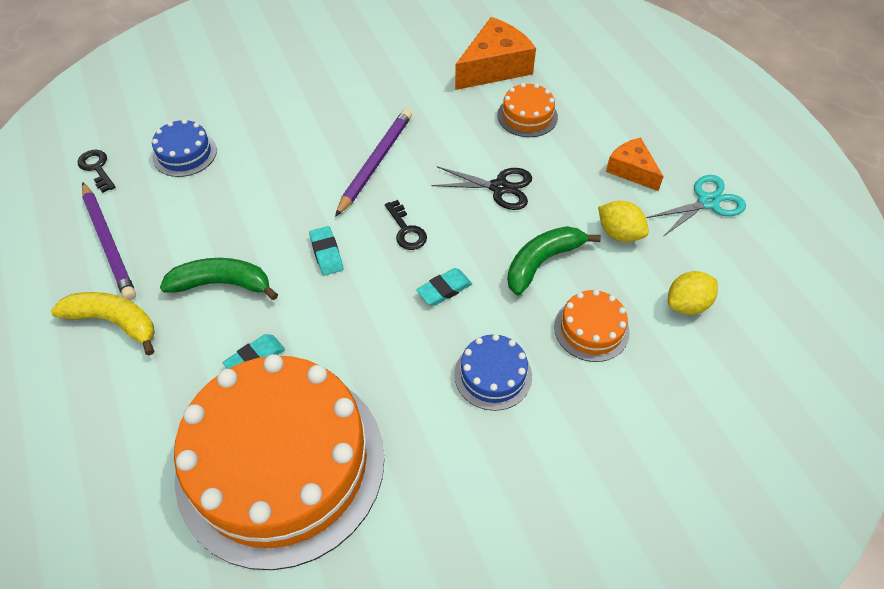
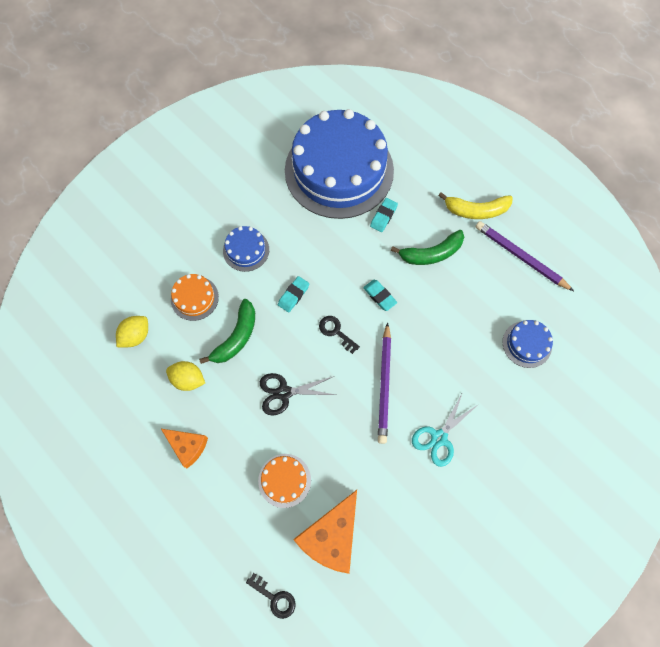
camera: 160 degrees right, 15 degrees up
(97, 168) = (577, 309): black key -> black key (274, 598)
(281, 463) = (339, 170): orange cake -> blue cake
(707, 202) = (126, 432): turquoise scissors -> turquoise scissors (439, 438)

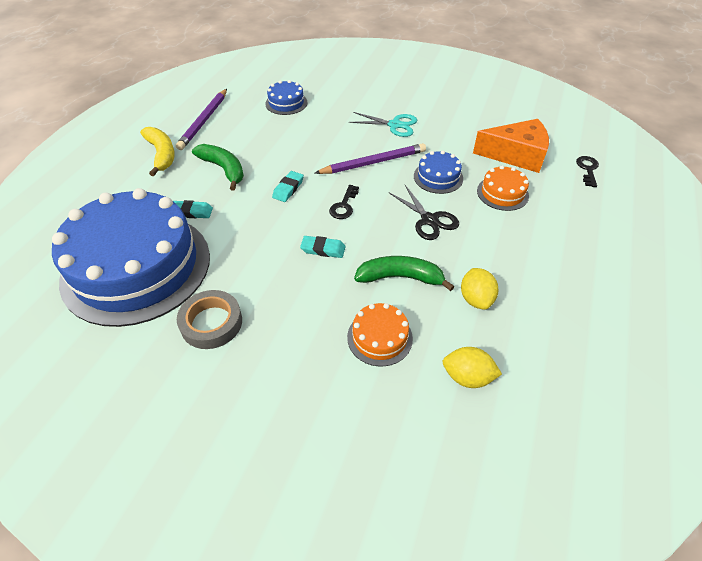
camera: 115 degrees left, 20 degrees down
(187, 446) = (538, 269): orange cheese -> none
(246, 250) = (288, 313): blue cake -> blue cake (438, 177)
(263, 203) = (211, 323): none -> grey tape

